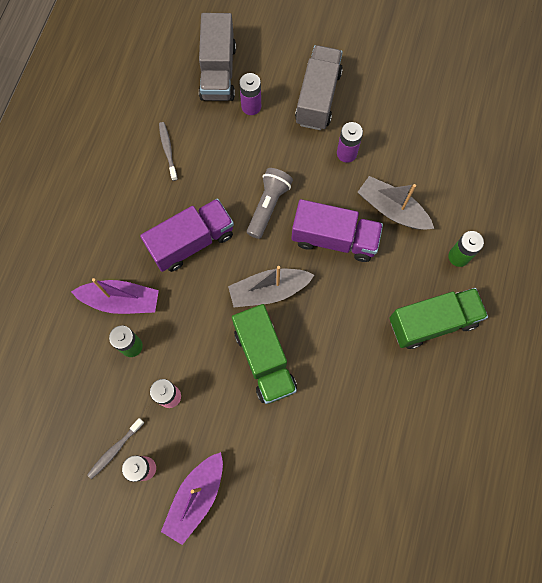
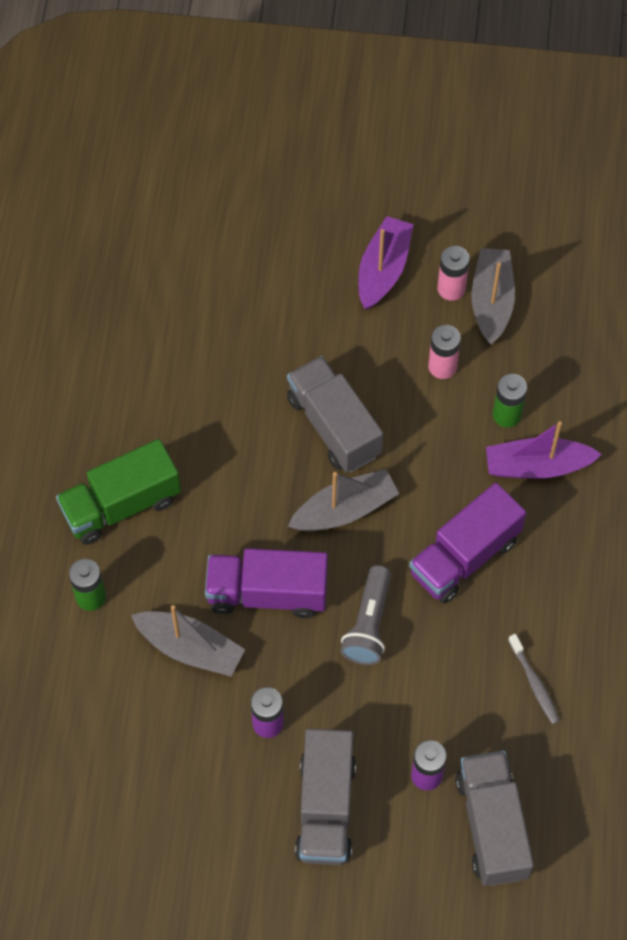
camera: 170 degrees right, 10 degrees down
(115, 450) = (491, 301): grey toothbrush -> grey boat
(264, 359) = (333, 426): green truck -> grey truck

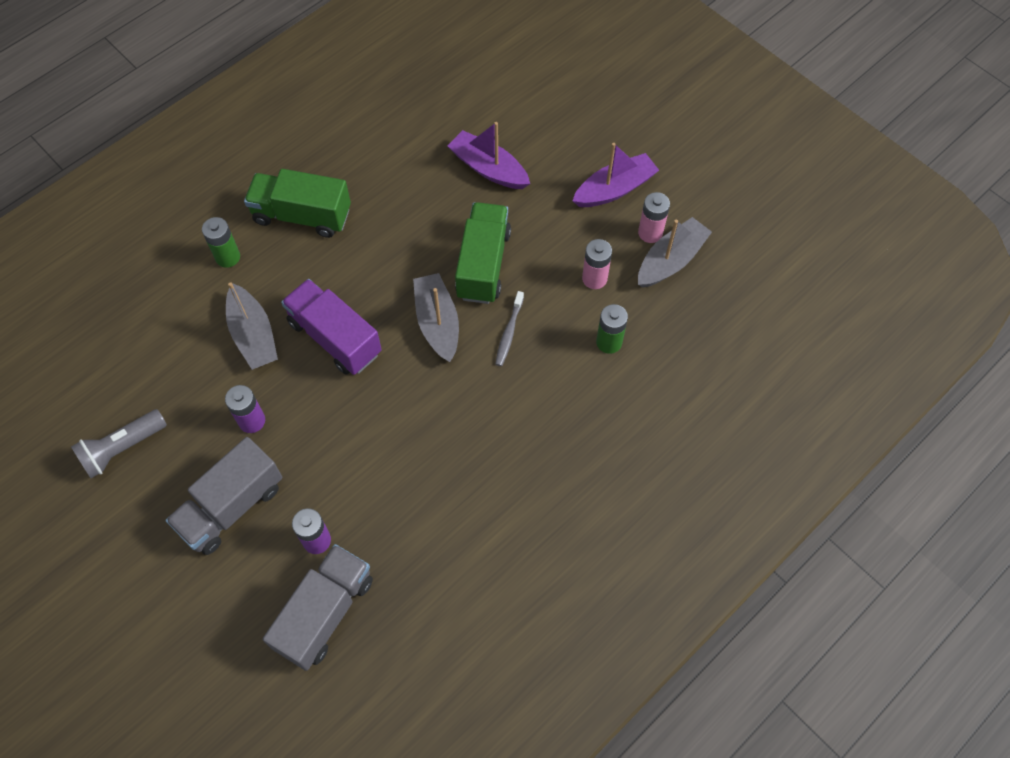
camera: 40 degrees right, 0 degrees up
(333, 426) = (483, 264): grey truck -> green truck
(345, 510) = (437, 323): grey boat -> grey boat turned 120 degrees counterclockwise
(368, 624) = (379, 408): grey flashlight -> grey flashlight (122, 448)
(464, 557) = (487, 414): purple truck -> none
(534, 683) = (451, 538): grey toothbrush -> grey toothbrush (509, 332)
(537, 466) = (597, 392): purple boat -> purple boat (488, 168)

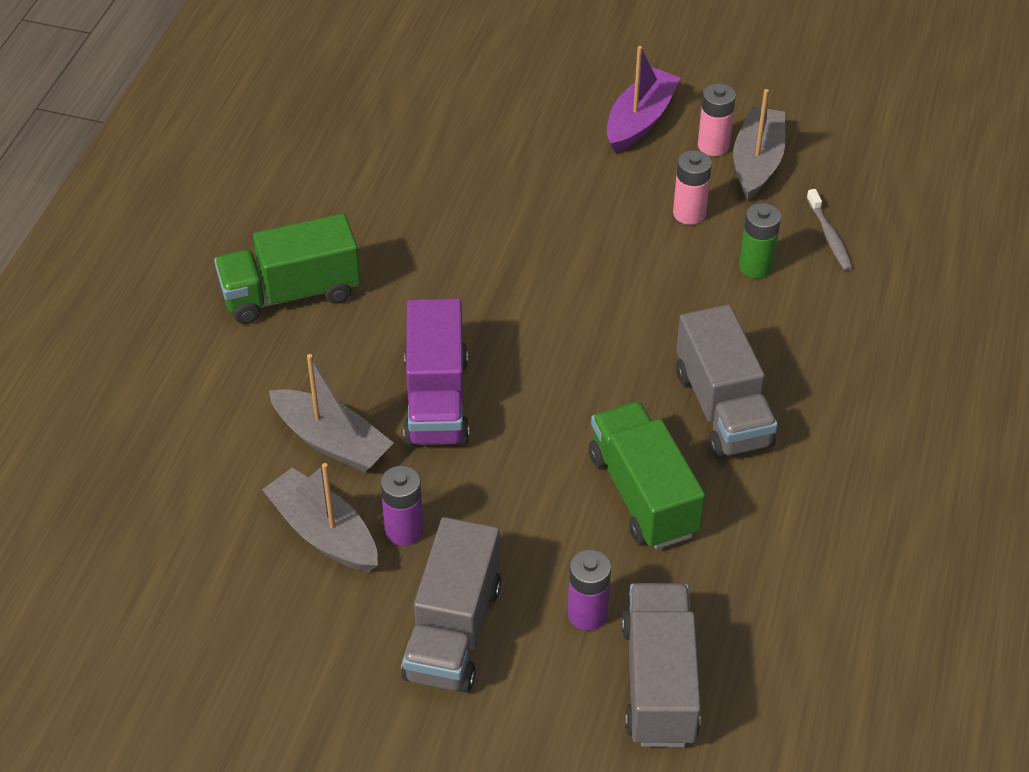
camera: 30 degrees left, 15 degrees down
(122, 448) = (259, 637): grey flashlight -> none
(227, 257) = (230, 375): green battery -> none
(335, 338) = (436, 400): purple truck -> purple truck turned 105 degrees counterclockwise
(437, 323) = (547, 331): grey boat -> grey boat (323, 533)
(483, 264) = (552, 252): green truck -> green truck (643, 494)
(488, 168) = (480, 157): purple boat -> none
(507, 439) = (722, 408): none -> grey truck
(509, 332) = (638, 305): grey toothbrush -> grey toothbrush (829, 236)

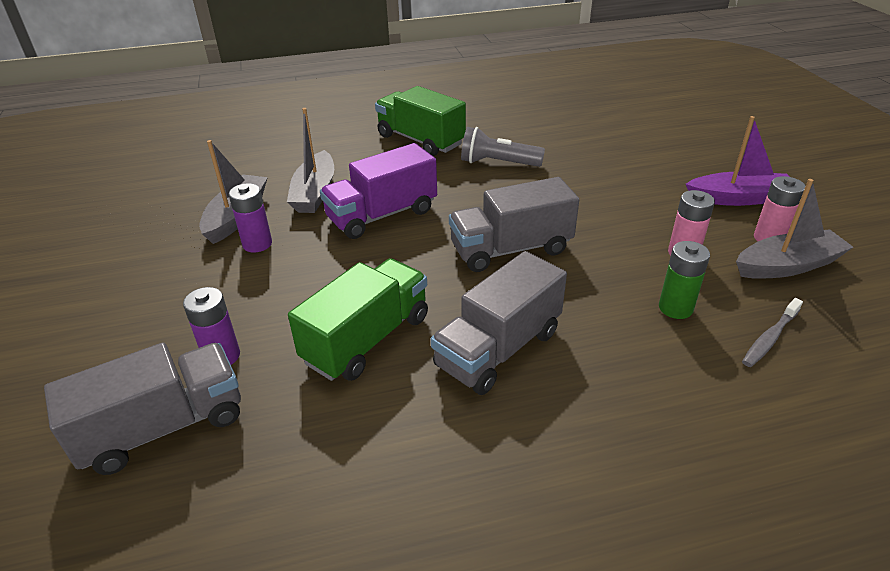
camera: 60 degrees right, 10 degrees down
(412, 253) = (498, 163): none -> grey flashlight
(453, 631) = (175, 296): grey truck -> grey truck (511, 249)

